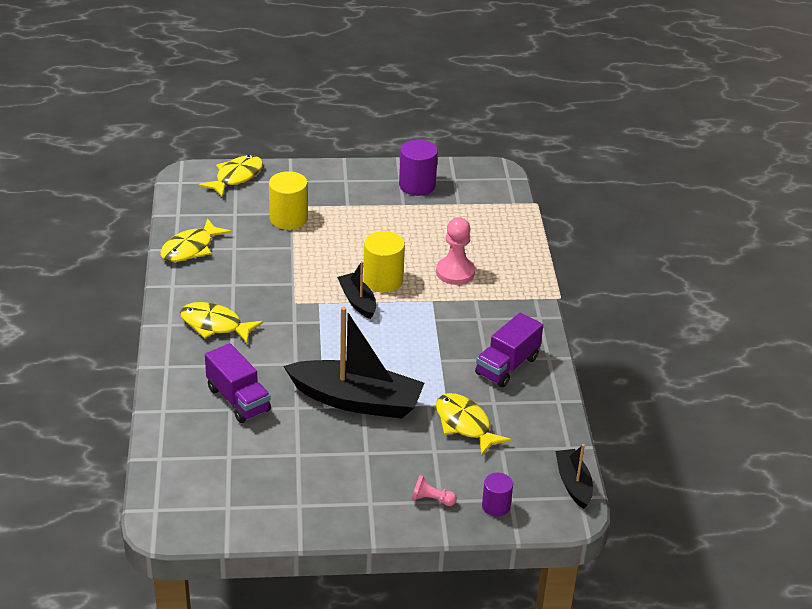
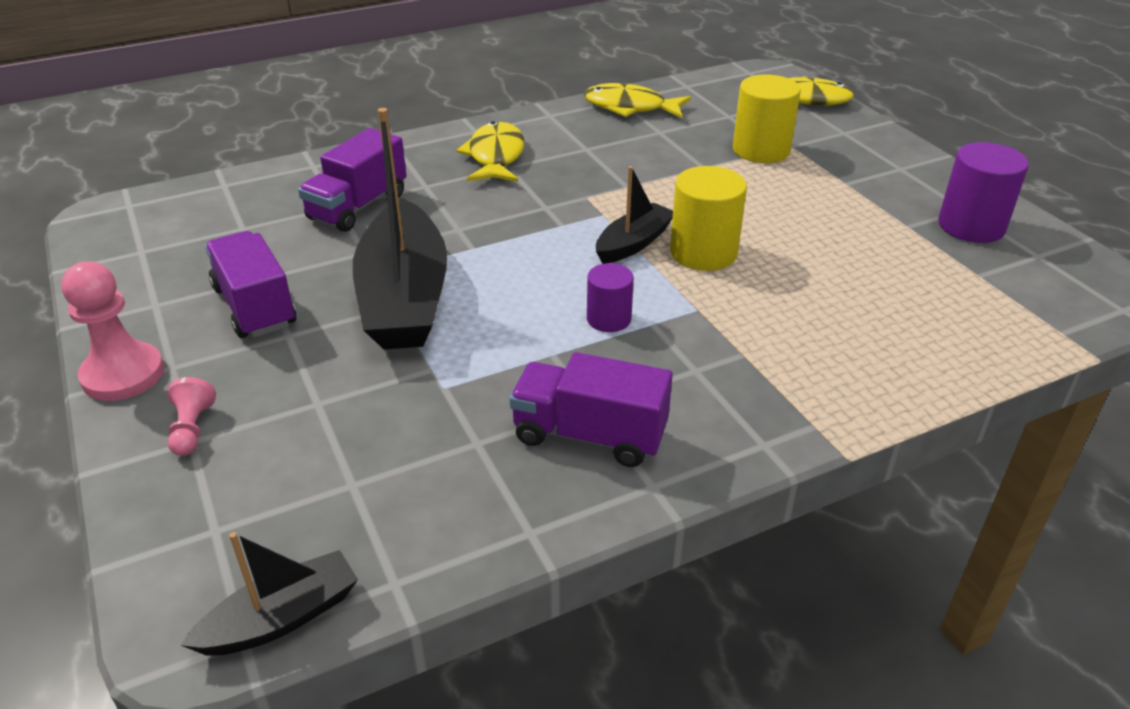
camera: 70 degrees right, 0 degrees up
(329, 462) = (255, 307): none -> purple truck
(455, 272) = (793, 315): pink pawn -> pink pawn (123, 374)
(465, 424) = (399, 422): yellow fish -> none
(496, 506) = (190, 514): purple cylinder -> purple cylinder (609, 319)

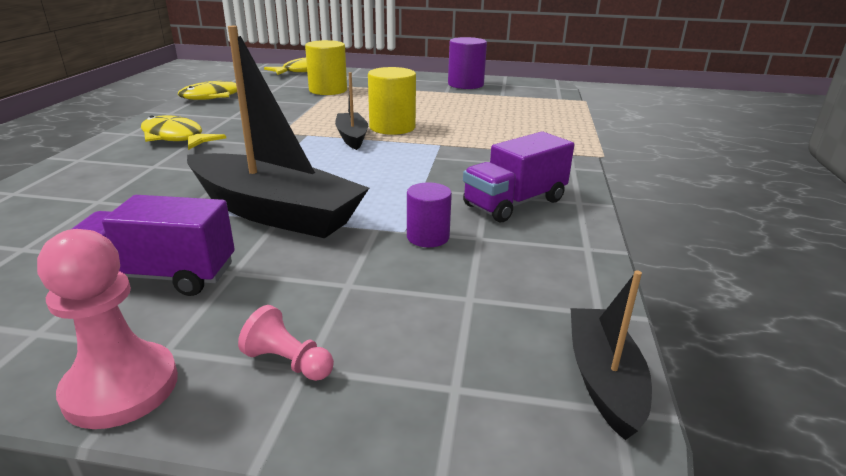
camera: 55 degrees left, 10 degrees down
(358, 207) = (120, 194): purple truck -> none
(609, 319) = (412, 165): purple cylinder -> purple cylinder (428, 237)

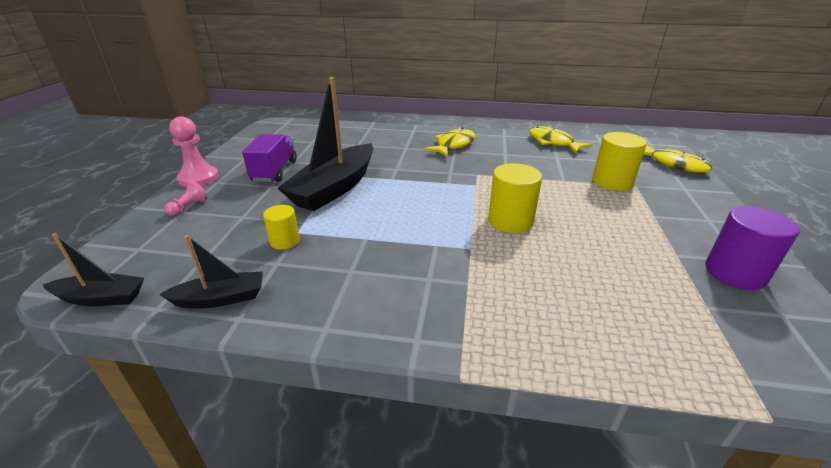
camera: 90 degrees right, 5 degrees up
(352, 137) = (475, 203): black boat -> black boat (221, 298)
(428, 237) = (284, 241): purple cylinder -> yellow cylinder
(515, 203) = (329, 285): purple truck -> none

